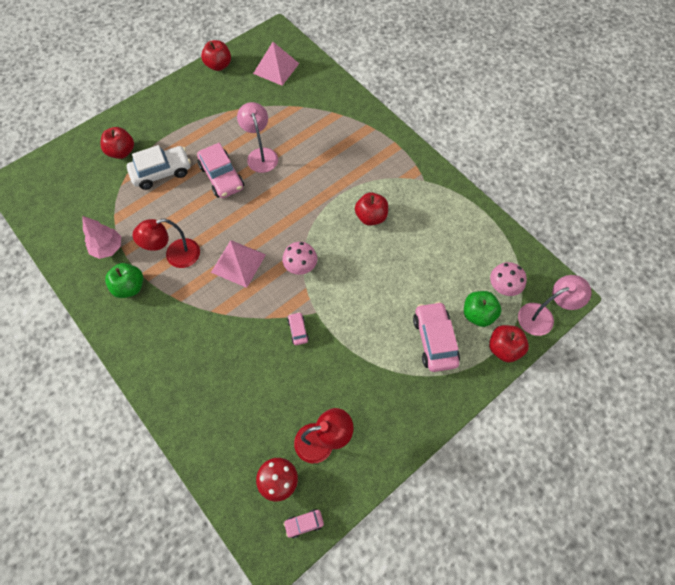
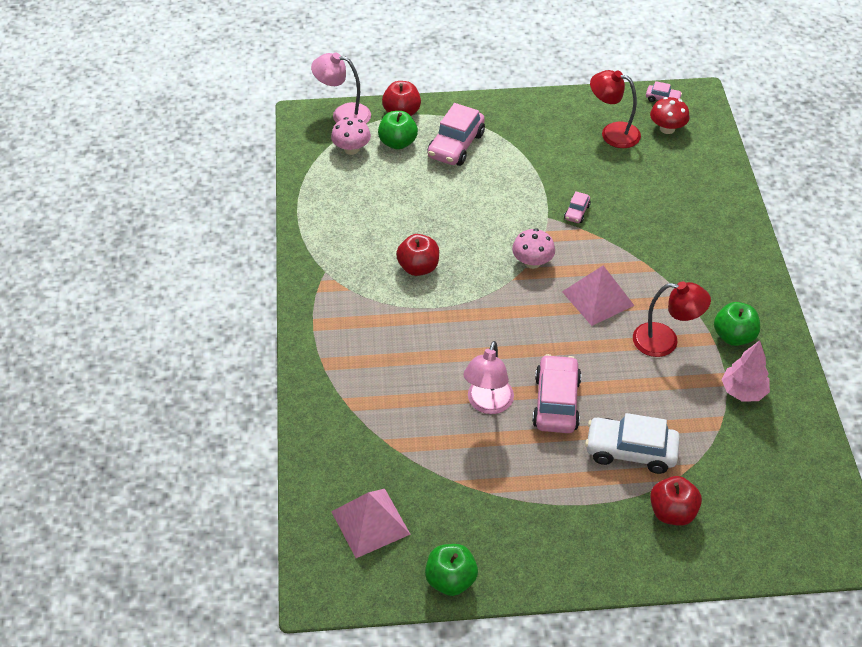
camera: 145 degrees left, 15 degrees down
(218, 65) = (450, 580): red apple -> green apple

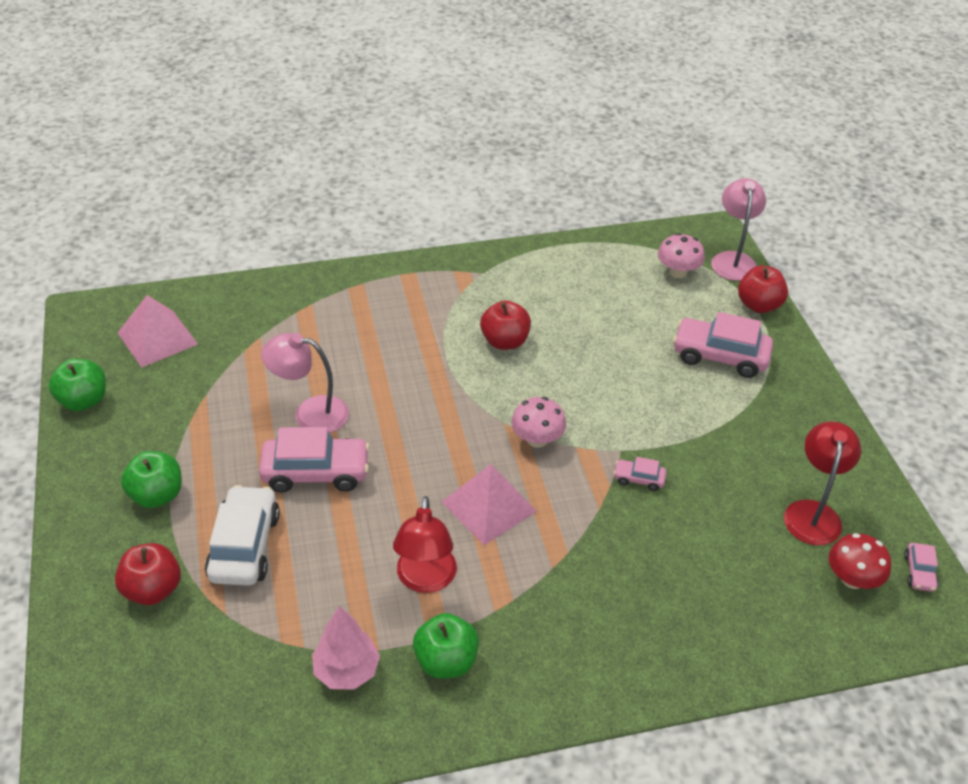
camera: 80 degrees right, 5 degrees down
(398, 143) = (703, 307): green apple -> green apple (157, 495)

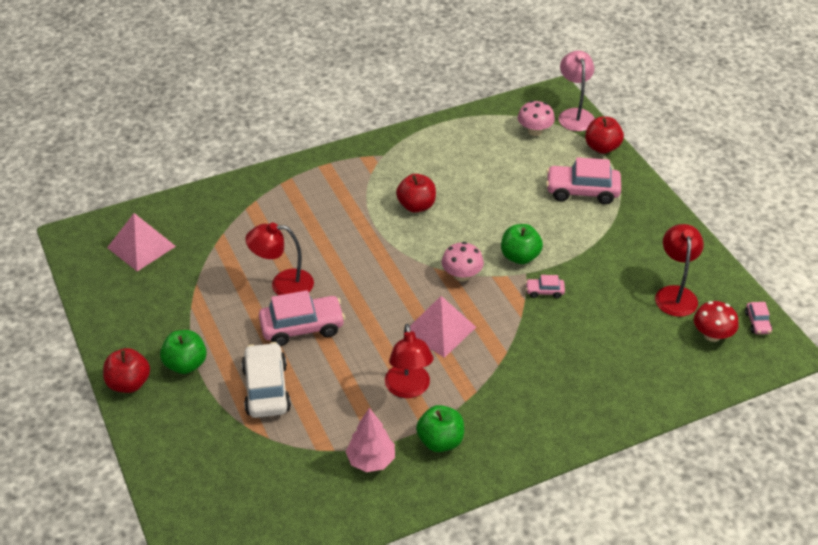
camera: 10 degrees left, 0 degrees up
(83, 401) = (100, 304): green apple -> green apple (520, 257)
(152, 589) = (208, 431): red apple -> red apple (129, 383)
(310, 413) = (283, 284): pink lamp -> red lamp

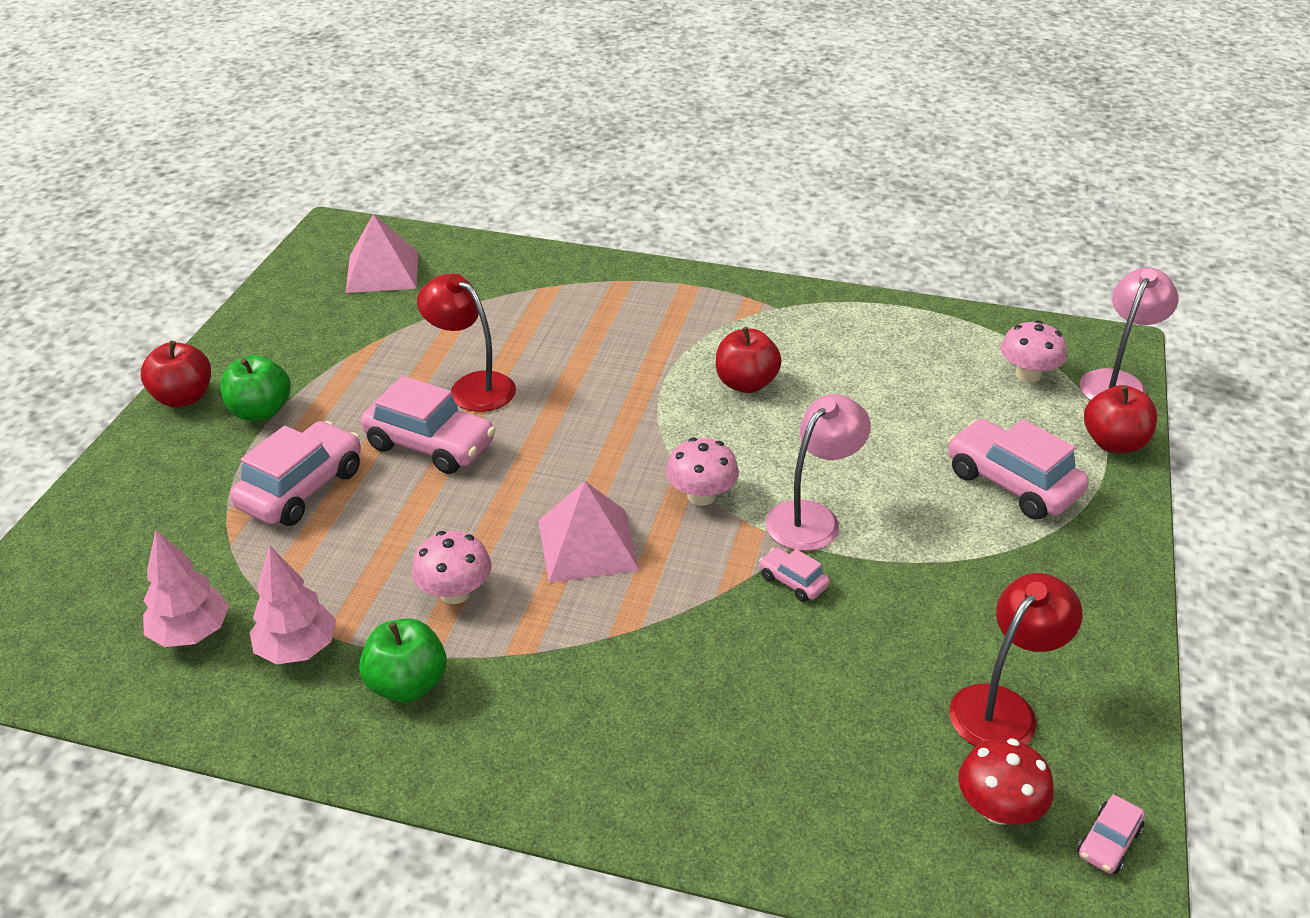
camera: 40 degrees right, 5 degrees down
(266, 389) = (301, 488): white car -> pink car
(310, 488) = (191, 633): none -> pink tree
(408, 389) = (455, 592): red lamp -> pink mushroom
(520, 257) = (812, 517): green apple -> pink lamp

